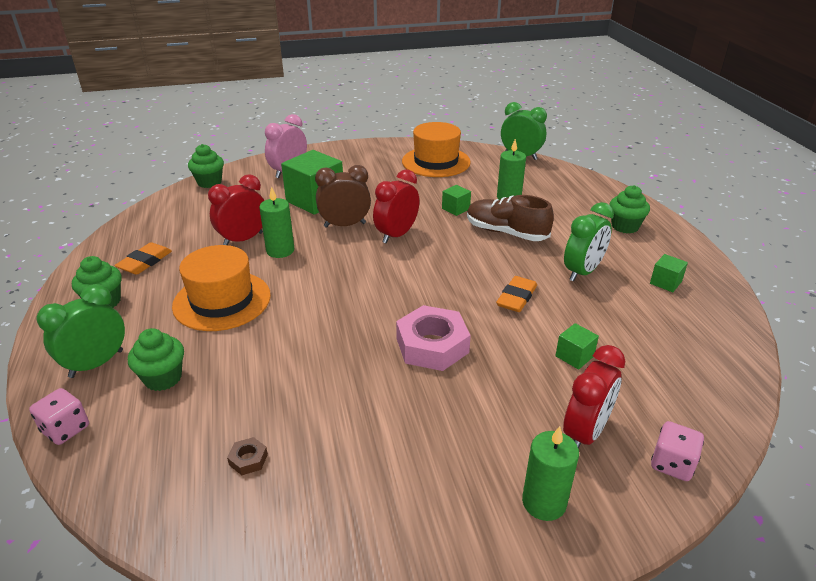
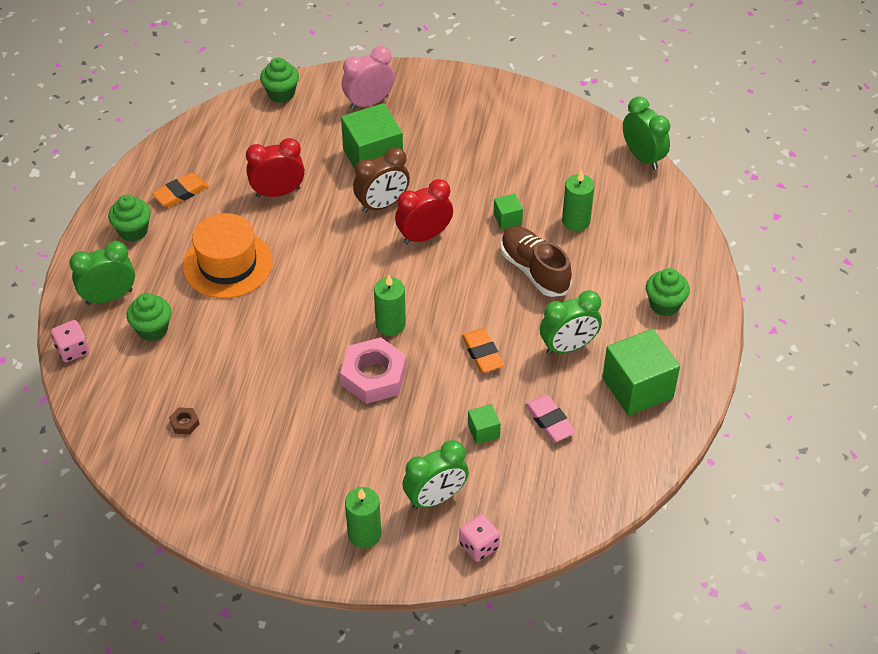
camera: 25 degrees right, 15 degrees up
(280, 250) = (304, 219): green candle -> green candle (390, 324)
(345, 225) = (382, 205): brown clock -> brown clock turned 135 degrees clockwise
(436, 162) = (538, 136): orange hat -> none
(516, 297) = (482, 353): orange eraser -> orange eraser turned 75 degrees counterclockwise
(585, 433) = (435, 498): red clock -> green clock
(622, 328) = (549, 421): none -> pink eraser
(665, 282) = (637, 388): green cube -> green cube, size x2.12

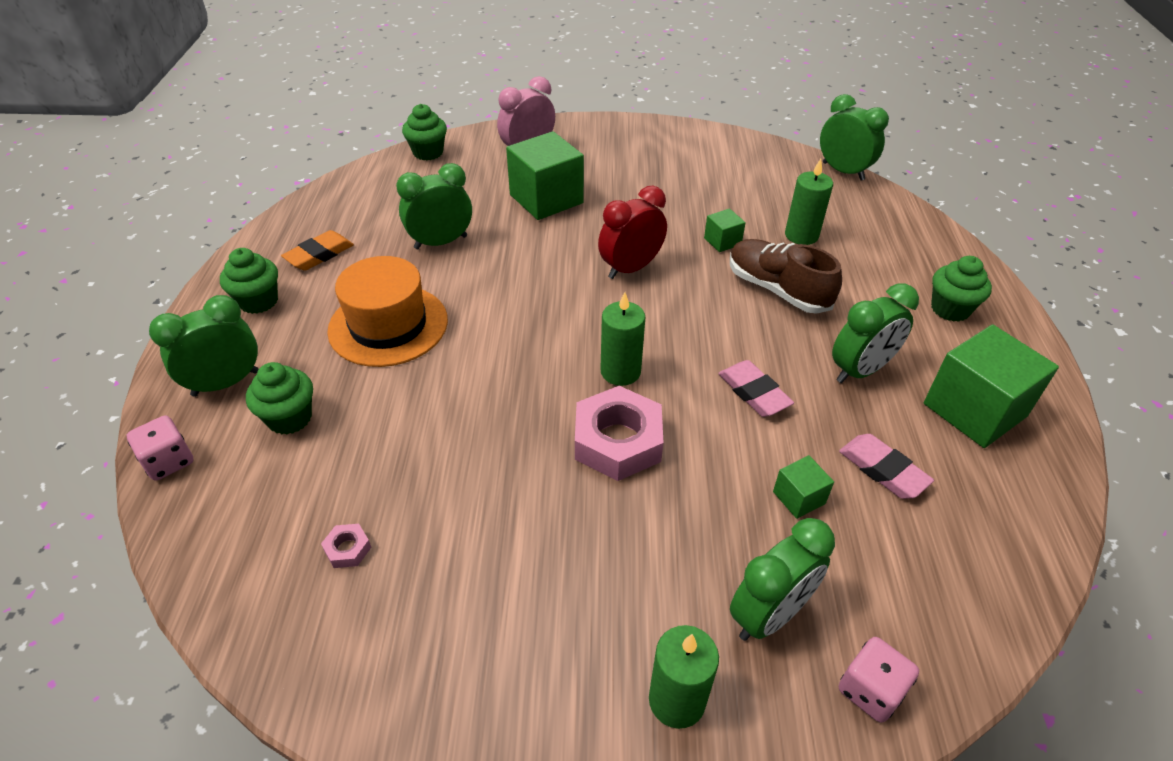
camera: 10 degrees left, 5 degrees down
(184, 423) = (347, 549): brown nut -> pink nut
(278, 192) = (440, 242): red clock -> green clock
(382, 205) = (570, 242): brown clock -> none
(482, 353) = (753, 392): orange eraser -> pink eraser

